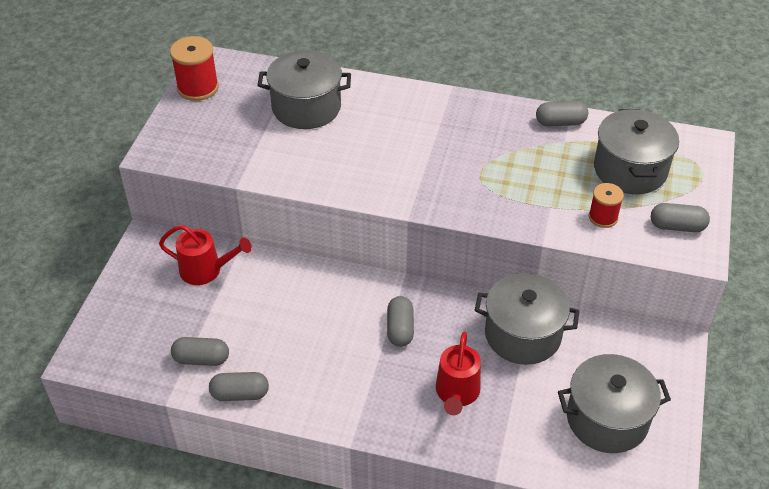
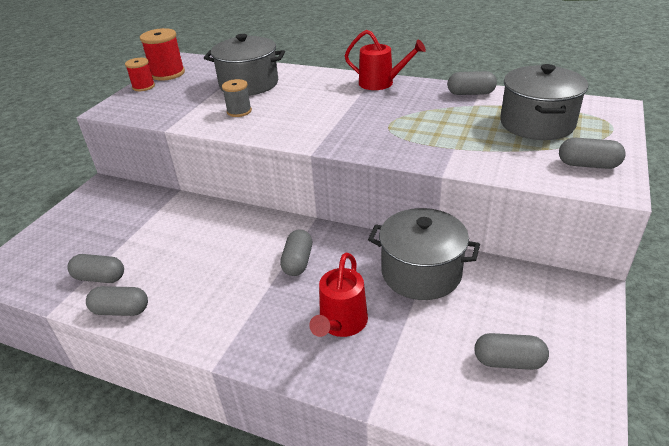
camera: 10 degrees right, 10 degrees down
(206, 270) = (139, 209): red watering can -> red watering can (381, 83)
(310, 155) = (239, 111): none -> grey spool
(603, 217) = (508, 156): red spool -> red spool (143, 86)
(607, 419) = (508, 361): grey pot -> grey capsule

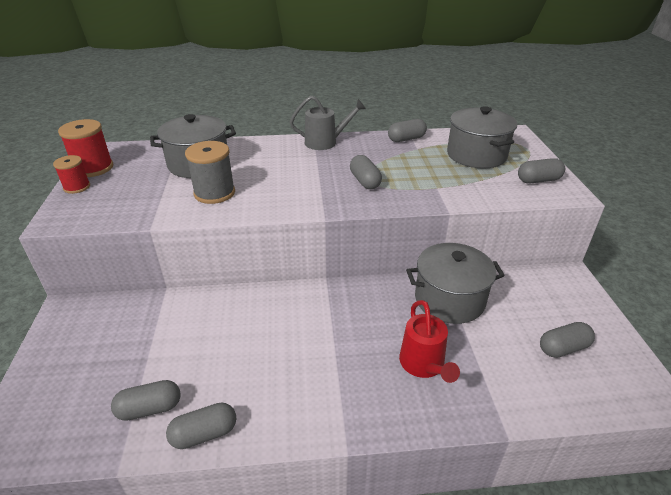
camera: 30 degrees left, 0 degrees up
(239, 111) = (214, 193): grey spool -> grey spool, size x1.59
(297, 262) = (343, 323): grey capsule -> grey capsule (365, 181)
(381, 83) = (325, 142): red watering can -> grey watering can

